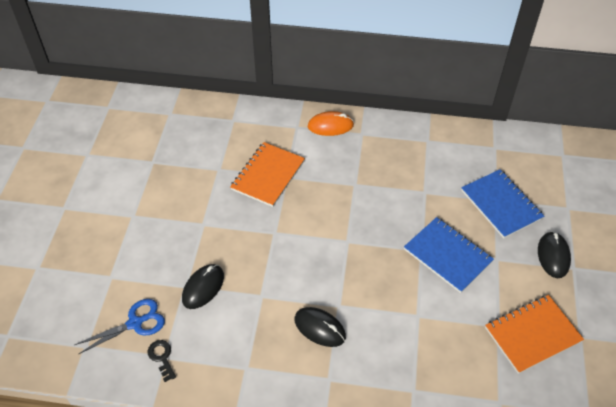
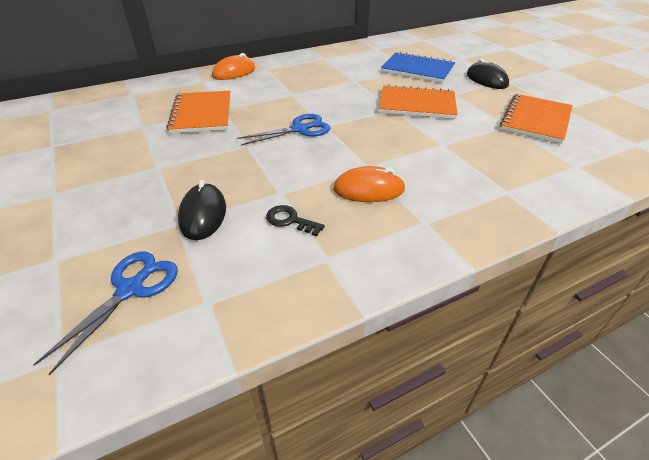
camera: 35 degrees left, 10 degrees down
(162, 357) = (202, 305): black key -> black key (290, 220)
(320, 328) = (368, 189): black mouse -> orange mouse
(325, 235) = (299, 129): none -> blue scissors
(447, 255) = (417, 104): blue notebook -> orange notebook

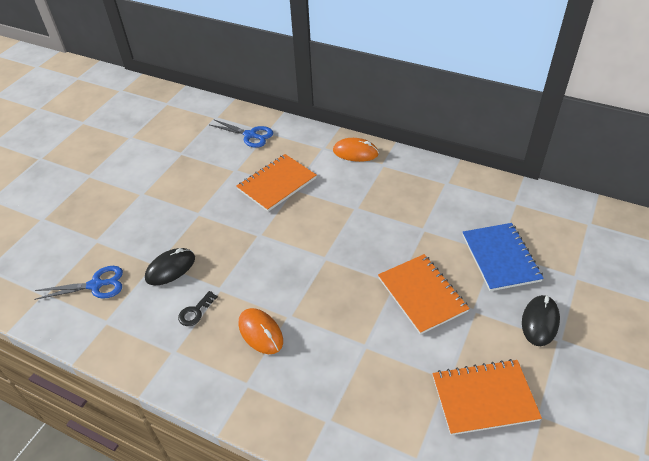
camera: 55 degrees right, 5 degrees up
(290, 220) = (195, 312): black key -> black key turned 135 degrees counterclockwise
(299, 129) = (305, 247): blue scissors -> blue scissors (250, 135)

